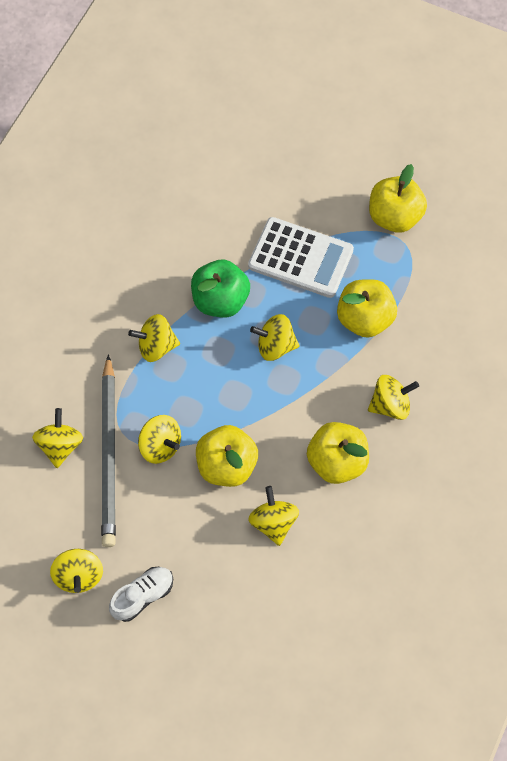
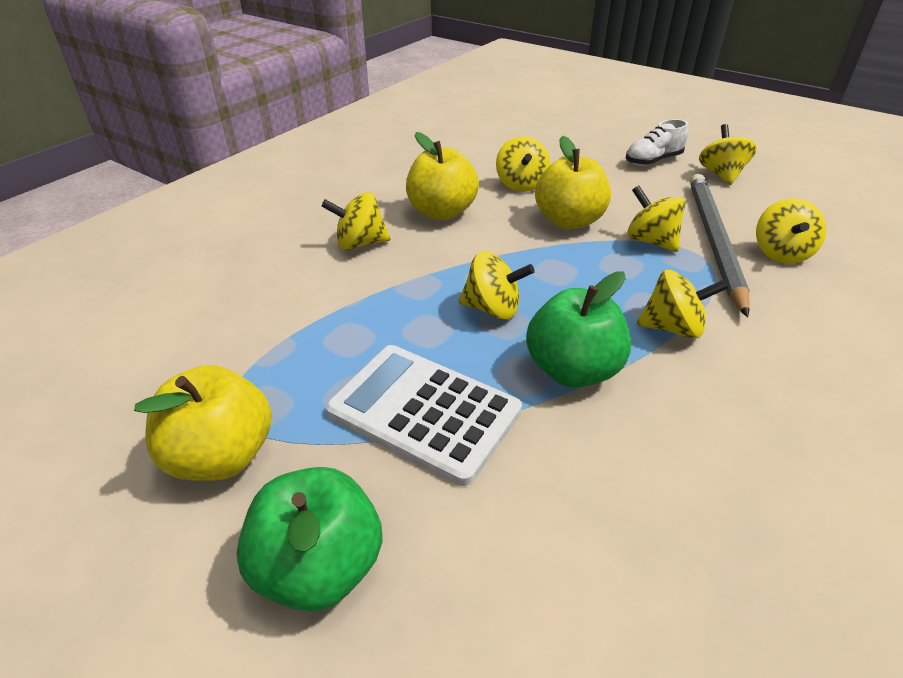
camera: 170 degrees left, 25 degrees down
(325, 175) = (319, 567): none -> green apple
(364, 319) = (352, 322): yellow apple -> none

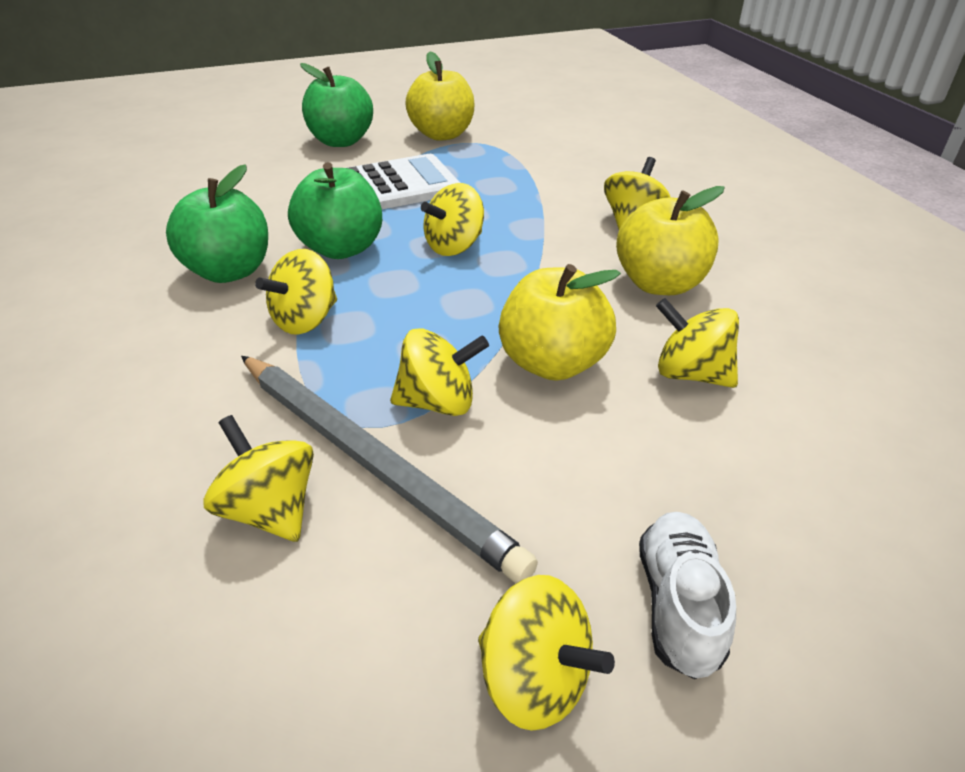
camera: 125 degrees right, 0 degrees up
(693, 418) = (230, 271): none -> green apple

